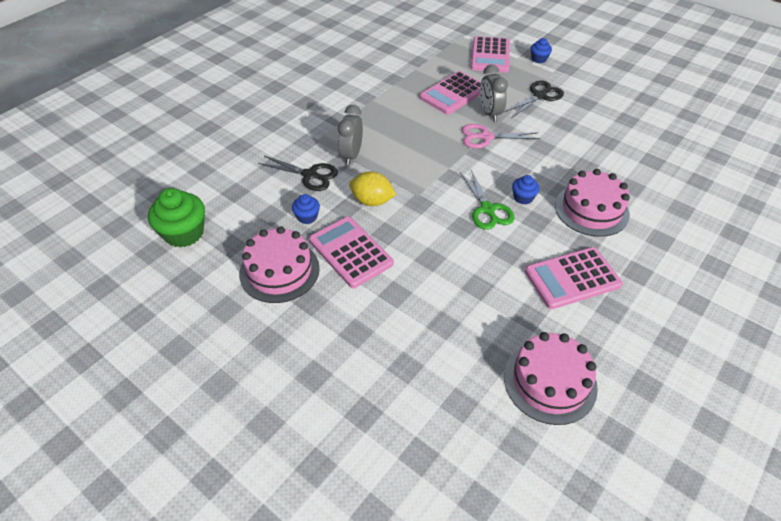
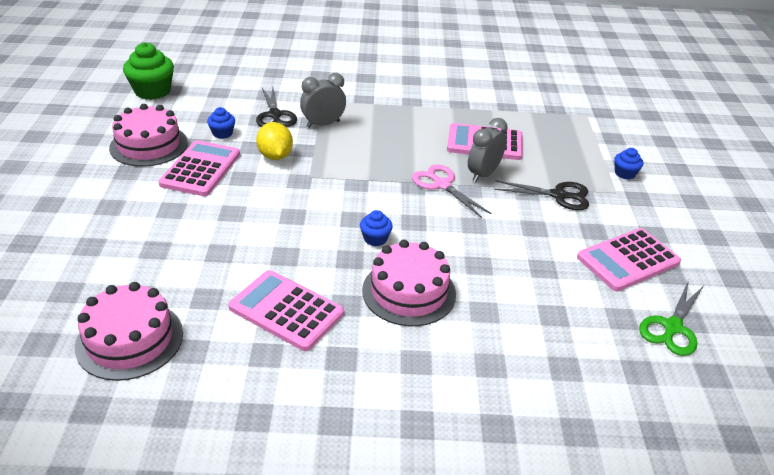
camera: 50 degrees right, 10 degrees down
(487, 209) = (333, 222): green scissors -> green scissors (672, 327)
(490, 55) = (581, 142): pink calculator -> pink calculator (628, 260)

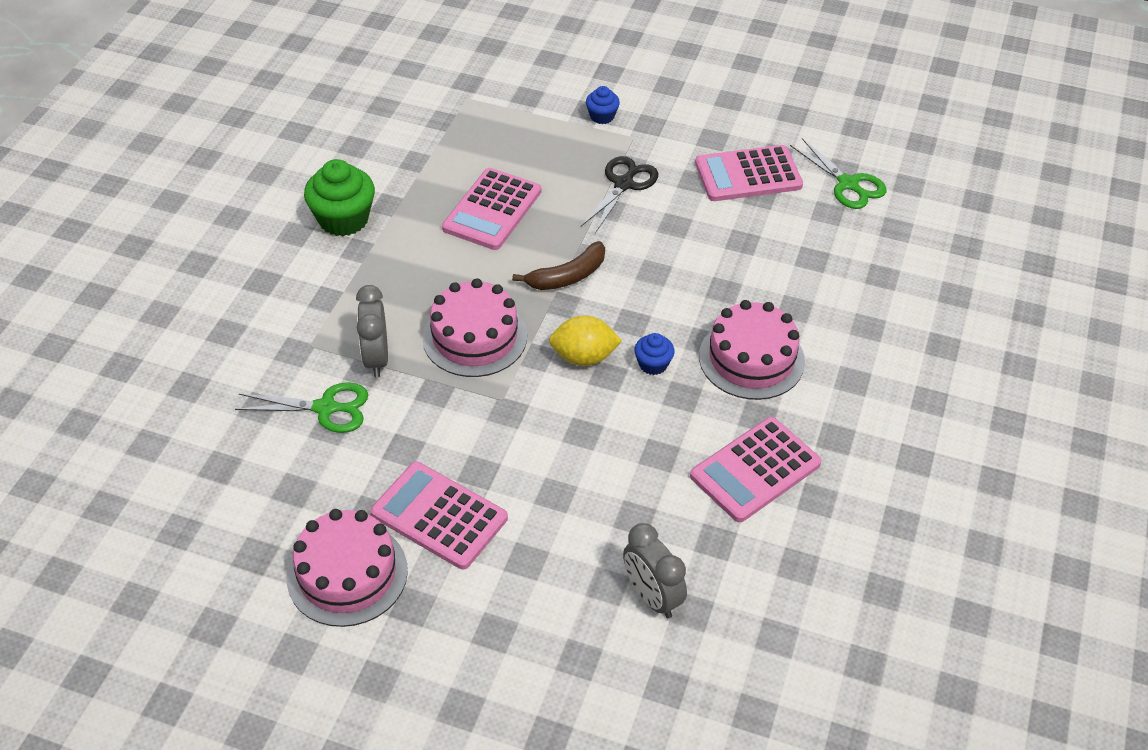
camera: 70 degrees left, 10 degrees up
(130, 339) = (768, 622): pink cake -> pink cake (475, 337)
(152, 91) = (172, 556): green cupcake -> green cupcake (343, 219)
(222, 133) = (351, 478): blue cupcake -> none
(275, 115) = (326, 408): black scissors -> green scissors
(275, 156) = (438, 427): yellow lemon -> yellow lemon (584, 357)
(441, 185) = (567, 276): pink scissors -> brown banana
(483, 174) = (559, 233): grey clock -> grey clock (652, 597)
(628, 260) = (748, 174): pink calculator -> pink calculator turned 90 degrees clockwise

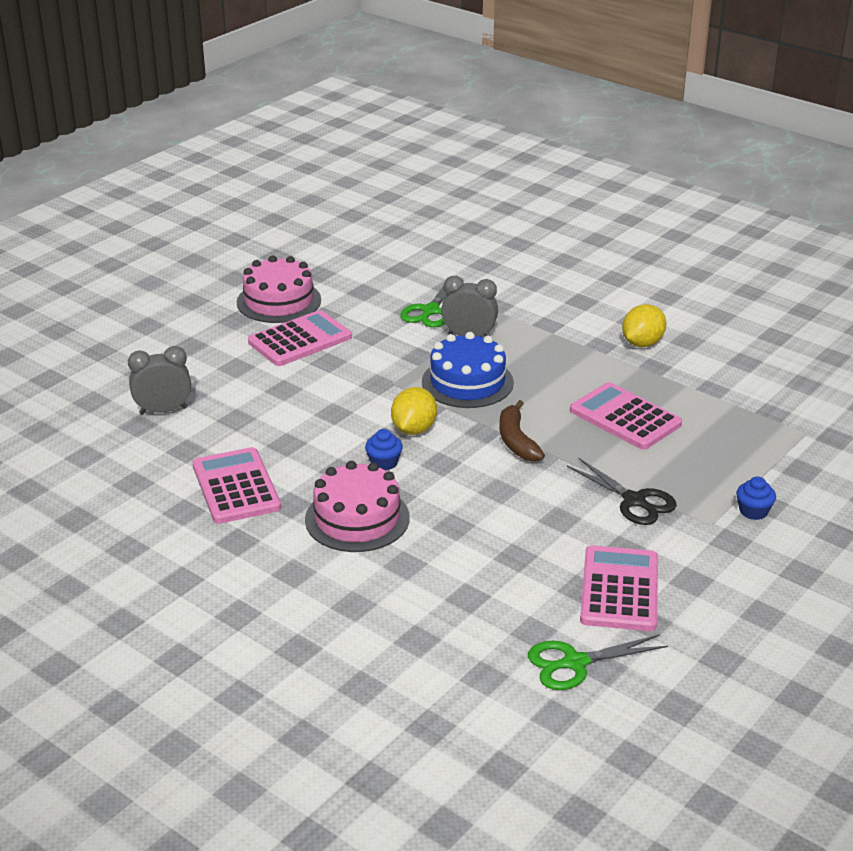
camera: 110 degrees right, 15 degrees down
(343, 219) = (642, 343): green cupcake -> yellow lemon
(475, 337) = (467, 382): pink cake -> blue cake

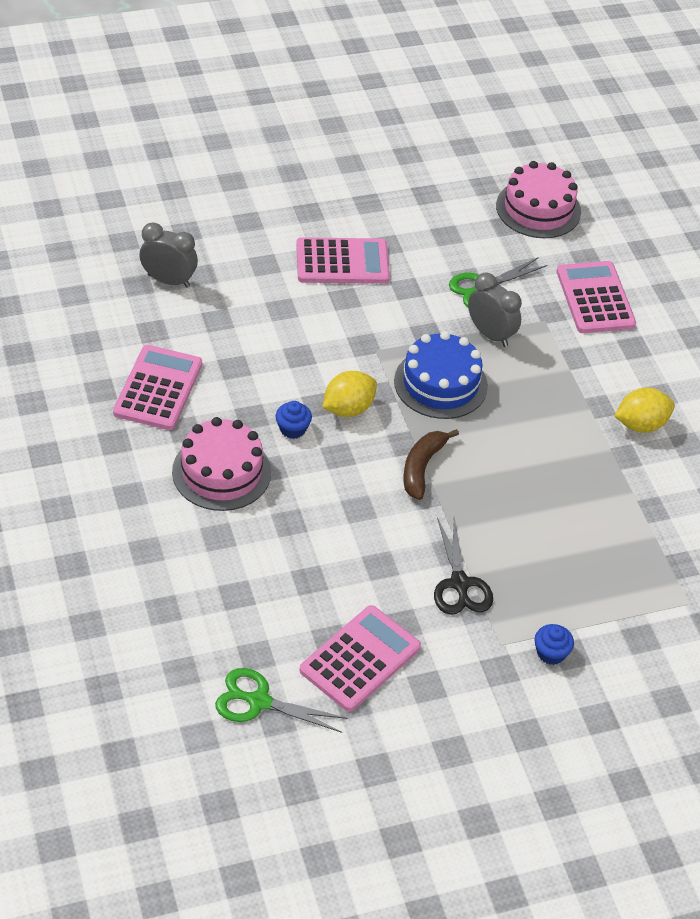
camera: 30 degrees right, 15 degrees up
(279, 301) = (363, 209): pink cake -> pink cake (538, 209)
(625, 417) = (540, 496): pink calculator -> pink calculator (595, 298)

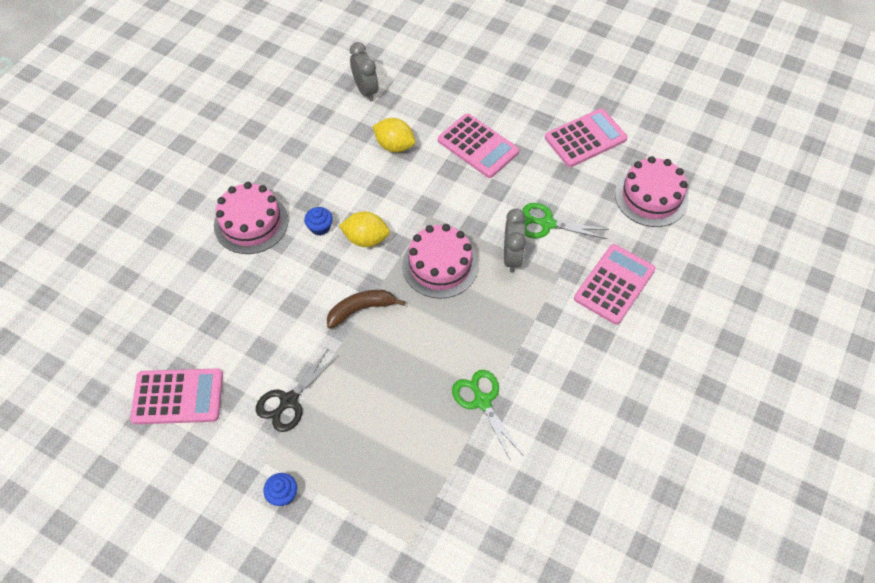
camera: 50 degrees right, 10 degrees up
(158, 388) = (281, 149): pink calculator -> pink calculator (585, 138)
(259, 701) = (98, 373): green scissors -> green scissors (482, 401)
(440, 383) = (440, 265): blue cake -> pink cake
(640, 424) = (535, 394): yellow lemon -> yellow lemon (394, 146)

